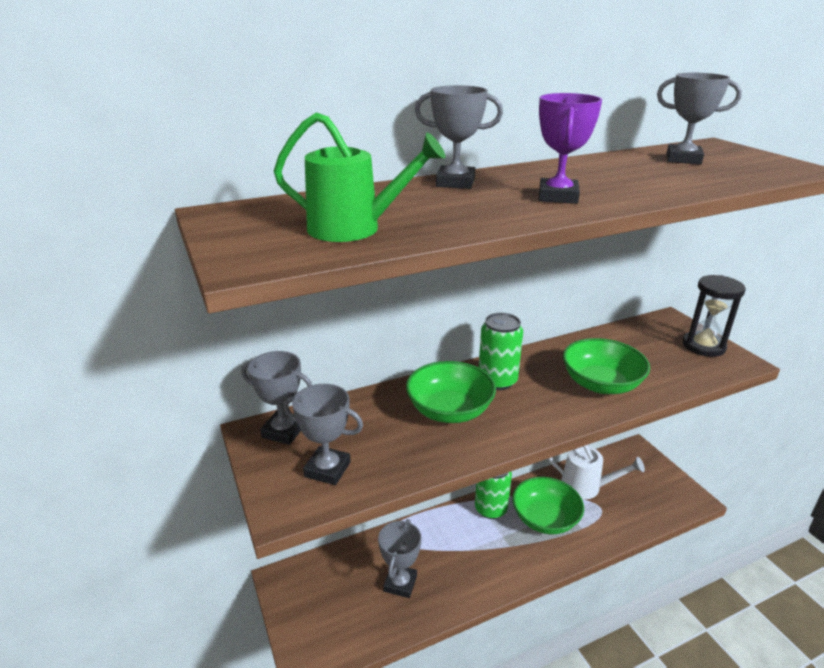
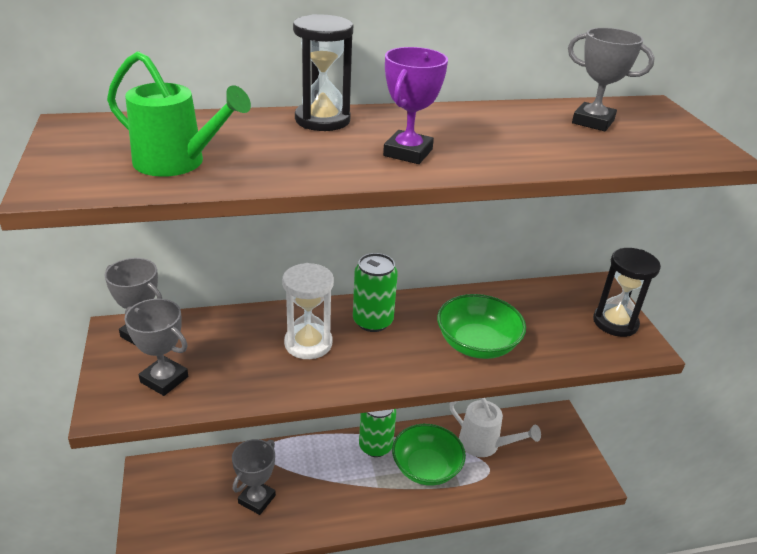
camera: 10 degrees right, 5 degrees up
(449, 410) = (308, 343): green bowl -> white hourglass
(455, 183) = (322, 120): grey trophy -> black hourglass

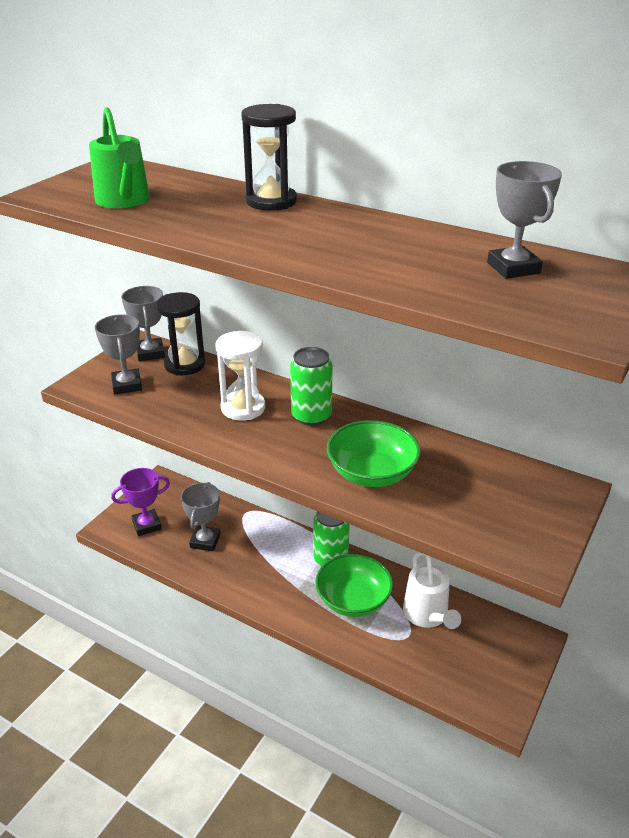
camera: 45 degrees right, 0 degrees up
(257, 499) = (205, 541): grey trophy -> grey trophy turned 60 degrees counterclockwise
(408, 152) = (284, 240): purple trophy -> purple trophy (147, 525)
(615, 322) = (539, 525): black hourglass -> black hourglass (185, 364)

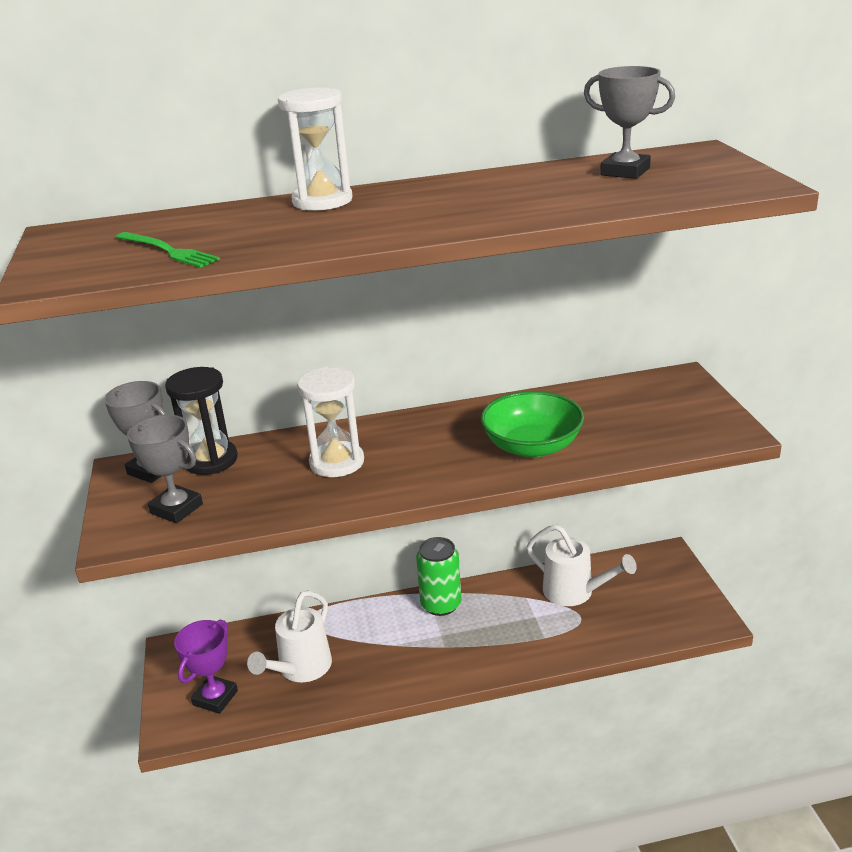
camera: 40 degrees left, 5 degrees down
(124, 201) = (168, 251): green watering can -> green fork
(205, 541) = (300, 669): grey trophy -> white watering can
(271, 201) = (322, 201): black hourglass -> white hourglass
(311, 416) = (411, 435): green can -> none
(353, 600) = (503, 622): green bowl -> none

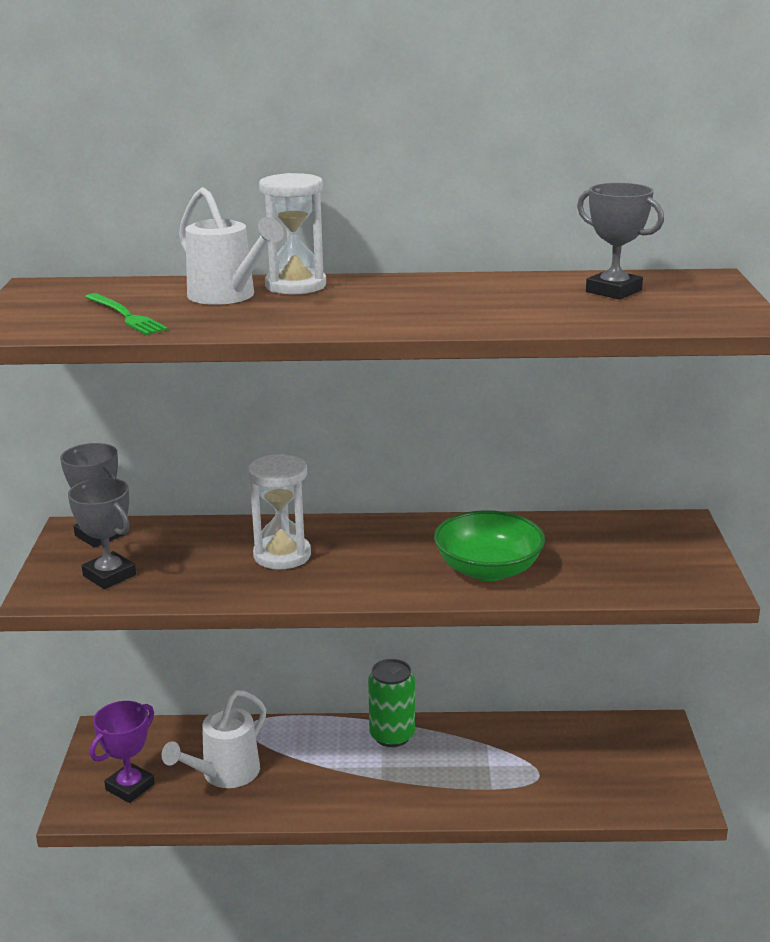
camera: 10 degrees right, 5 degrees down
(211, 460) = (159, 534): black hourglass -> none
(575, 592) = (542, 748): white watering can -> white watering can (228, 296)

